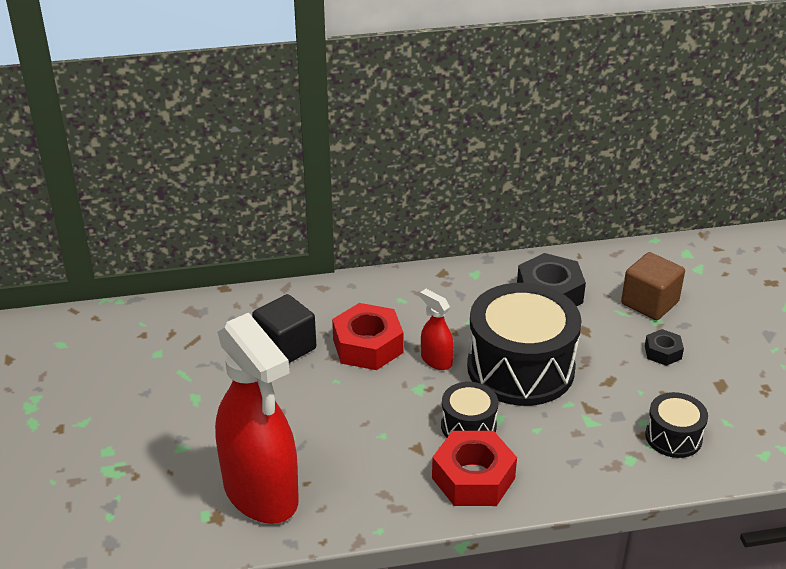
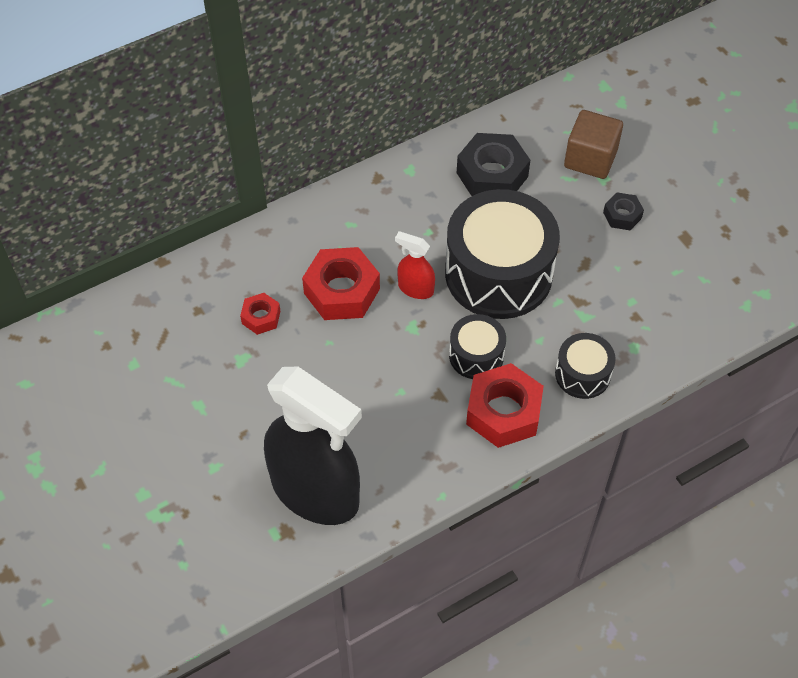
camera: 20 degrees left, 20 degrees up
(261, 493) = (316, 492): red spray bottle -> black spray bottle
(285, 347) = (261, 317): black cube -> red nut
(673, 437) = (663, 310): black drum -> black drum (582, 374)

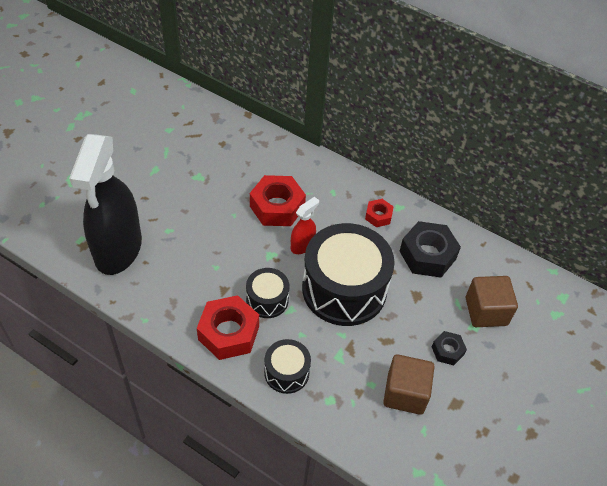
camera: 60 degrees right, 5 degrees down
(261, 317) = (234, 174): red nut -> red nut (378, 216)
(415, 288) = (302, 245): red spray bottle -> red spray bottle turned 45 degrees clockwise
(655, 276) = (405, 393): none -> brown cube

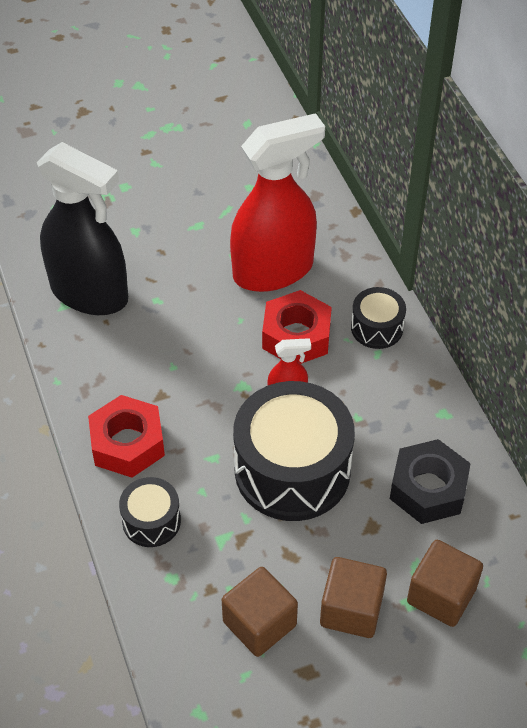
camera: 40 degrees right, 0 degrees up
(118, 249) = (90, 293): black spray bottle -> black spray bottle turned 105 degrees counterclockwise
(228, 174) = (274, 270): none -> red spray bottle
(267, 300) = (197, 433): black drum -> black drum (377, 328)
(378, 216) = (408, 410): red nut -> none
(447, 351) = (351, 609): black nut -> brown cube

